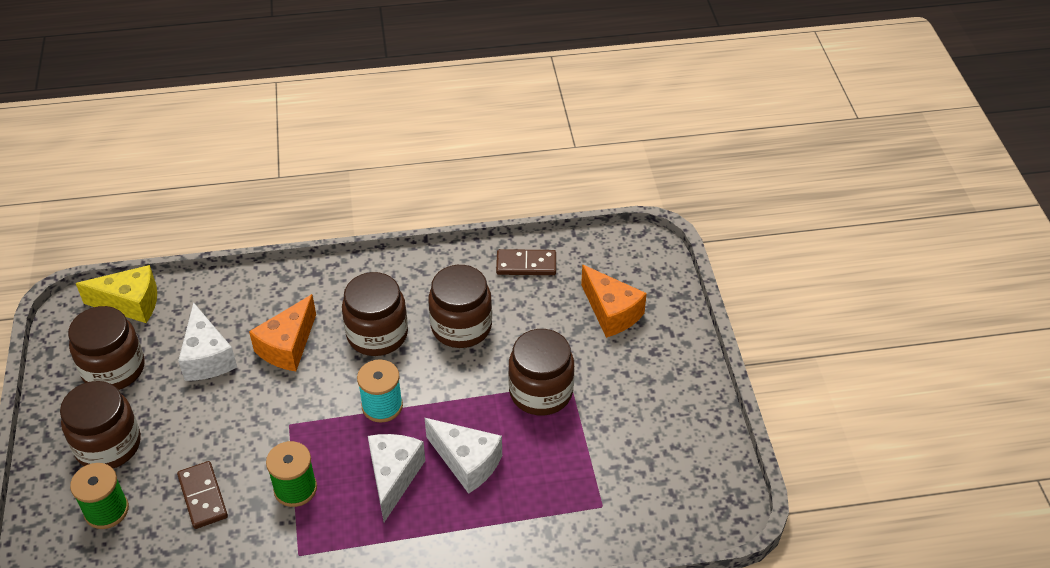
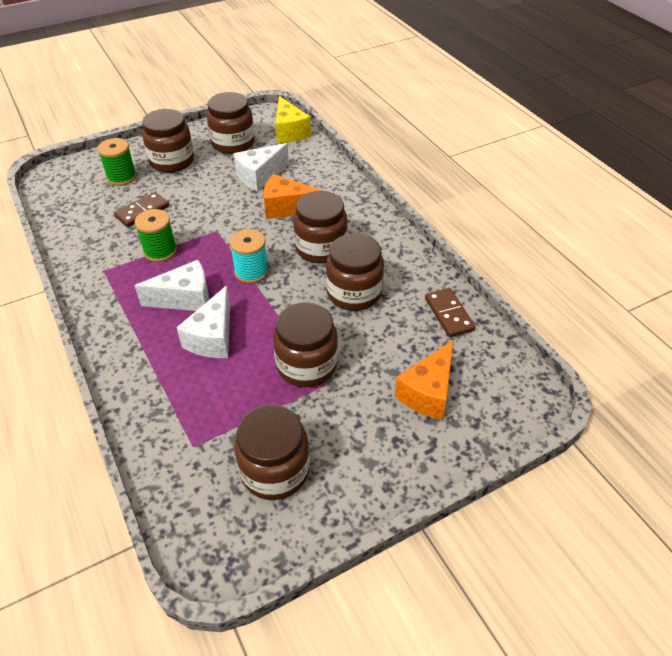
camera: 70 degrees right, 0 degrees up
(653, 447) = (275, 470): none -> brown jar

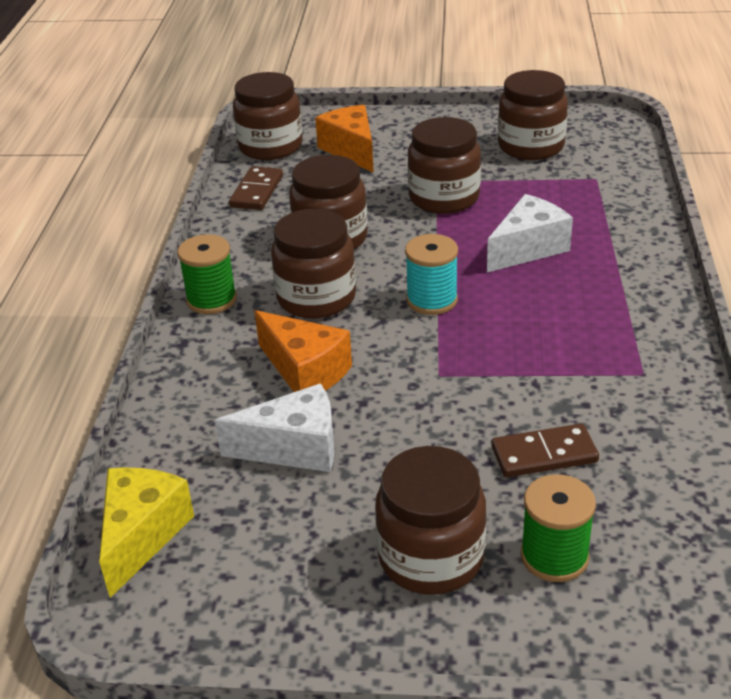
camera: 145 degrees left, 10 degrees down
(160, 251) = (544, 372): green spool -> green spool (211, 300)
(185, 298) = (539, 298): white cheese -> none
(233, 143) = (276, 554): brown jar -> brown jar (270, 147)
(428, 392) = (351, 150): orange cheese -> orange cheese turned 90 degrees counterclockwise

